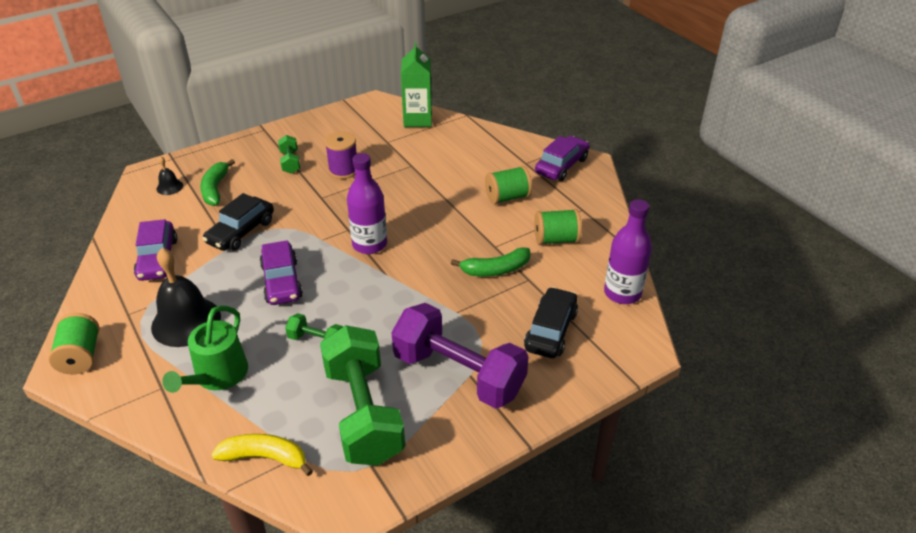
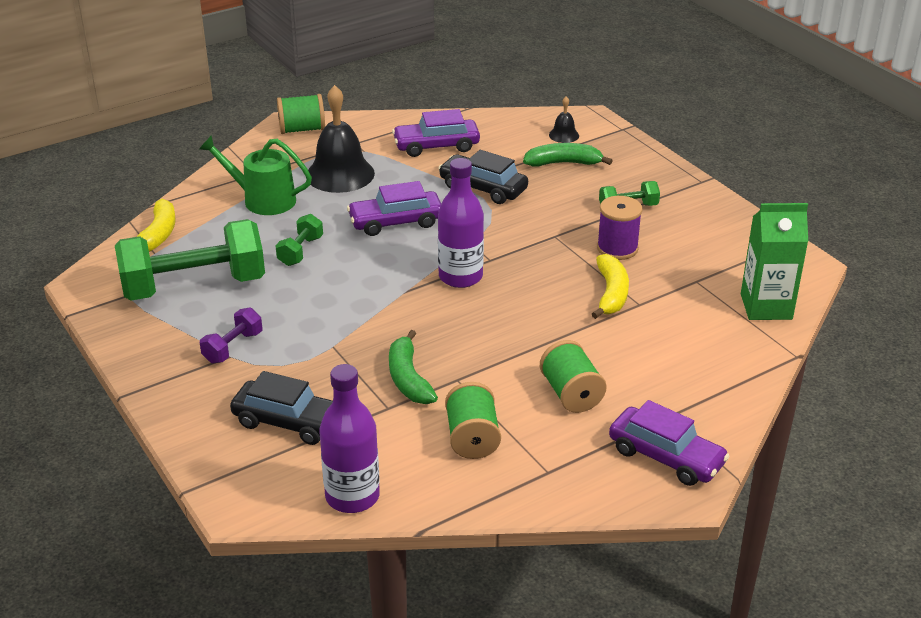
camera: 90 degrees right, 5 degrees down
(398, 176) = (611, 294): none -> yellow banana
(458, 374) = (233, 347): purple dumbbell -> purple dumbbell, size x0.45

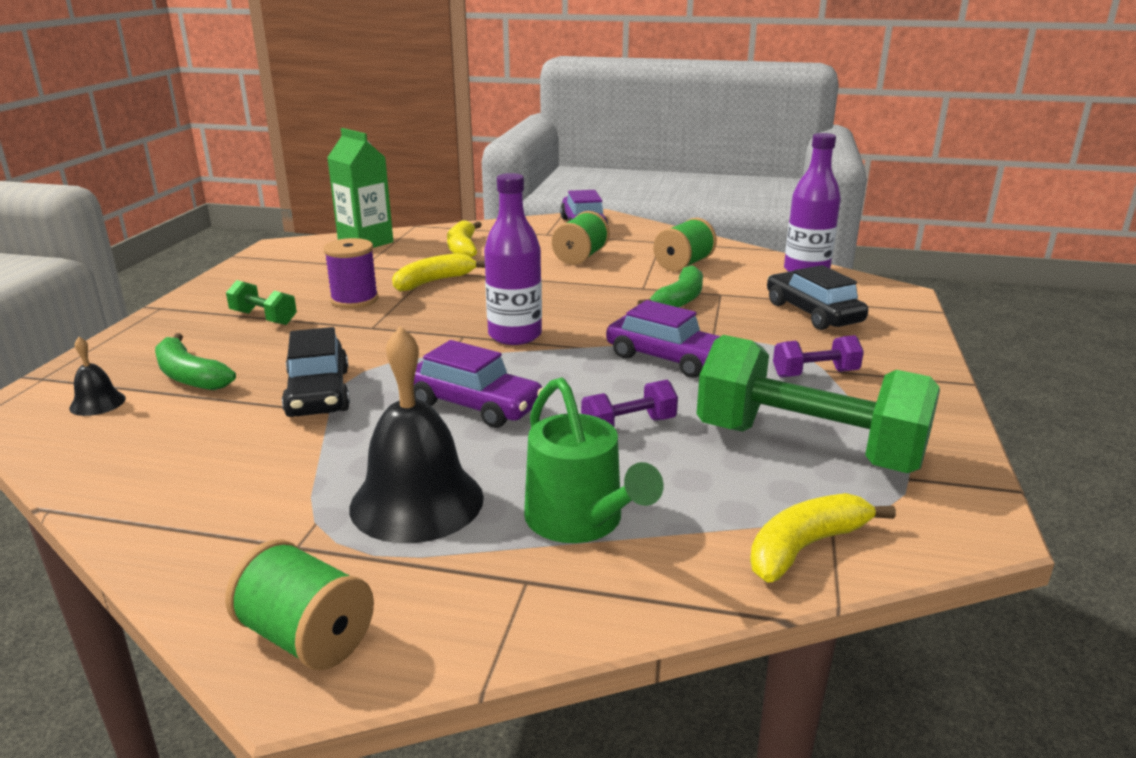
camera: 135 degrees left, 10 degrees down
(300, 251) = (628, 426): green dumbbell -> purple dumbbell
(436, 146) = (229, 471): purple car -> purple car (668, 359)
(681, 346) = (463, 248): none -> yellow banana

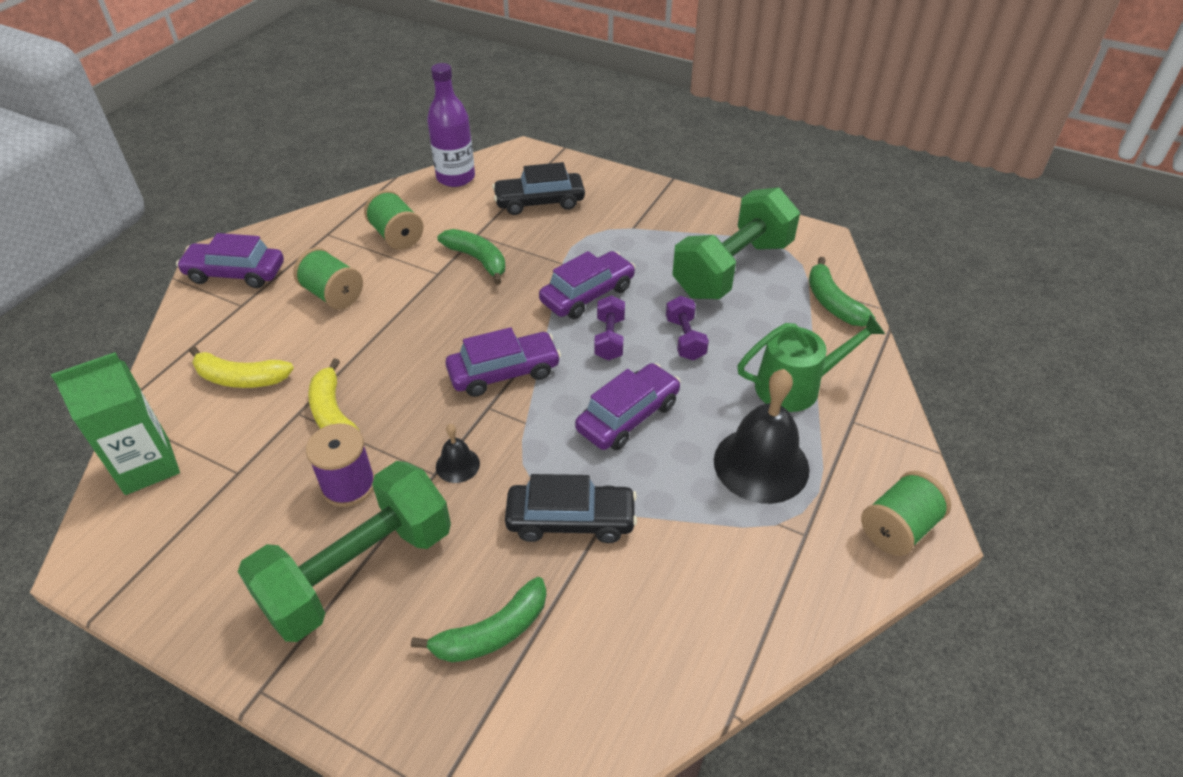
camera: 75 degrees left, 20 degrees up
(97, 403) = (529, 715): black bell -> black bell (457, 465)
(264, 318) = (359, 571): green dumbbell -> green dumbbell, size x2.25
(515, 335) = (504, 372): purple bottle -> purple car
(805, 547) = (832, 303): yellow banana -> green banana
(815, 374) = (638, 234): purple dumbbell -> purple dumbbell (609, 339)

